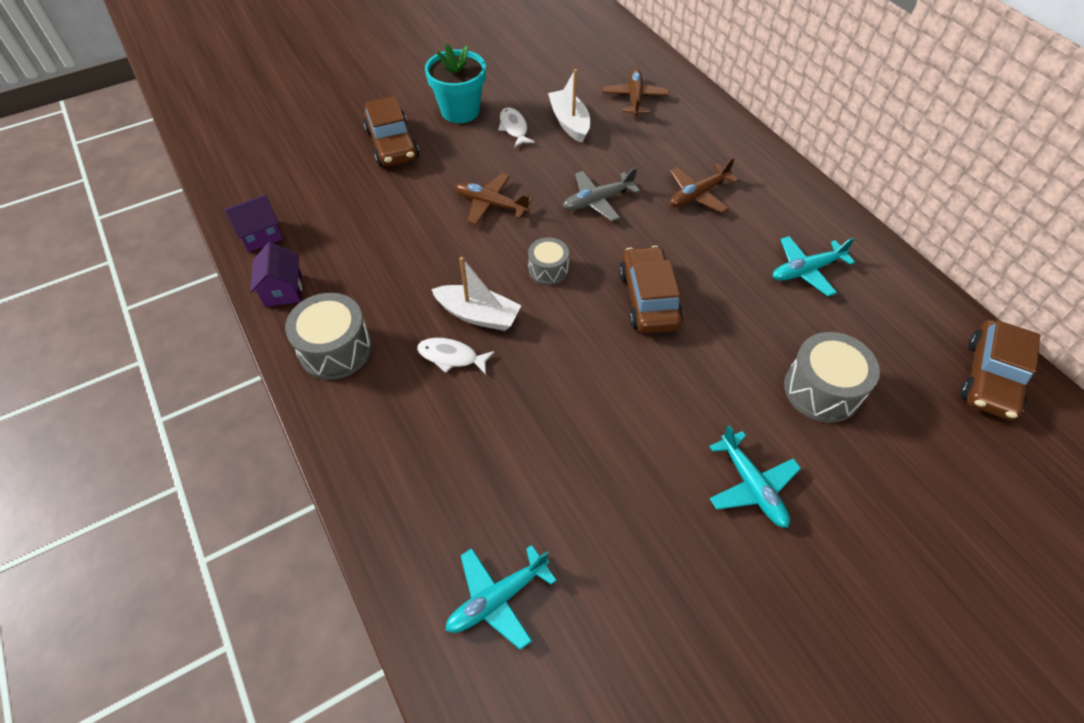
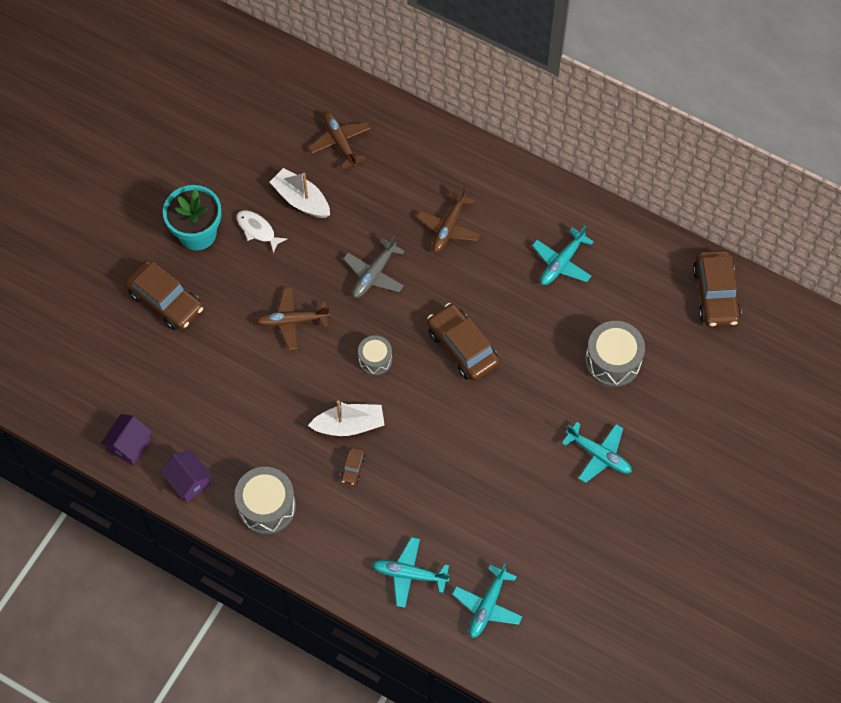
camera: 30 degrees left, 10 degrees up
(429, 503) = (409, 574): none -> turquoise plane
(451, 357) = (353, 468): white fish -> brown car

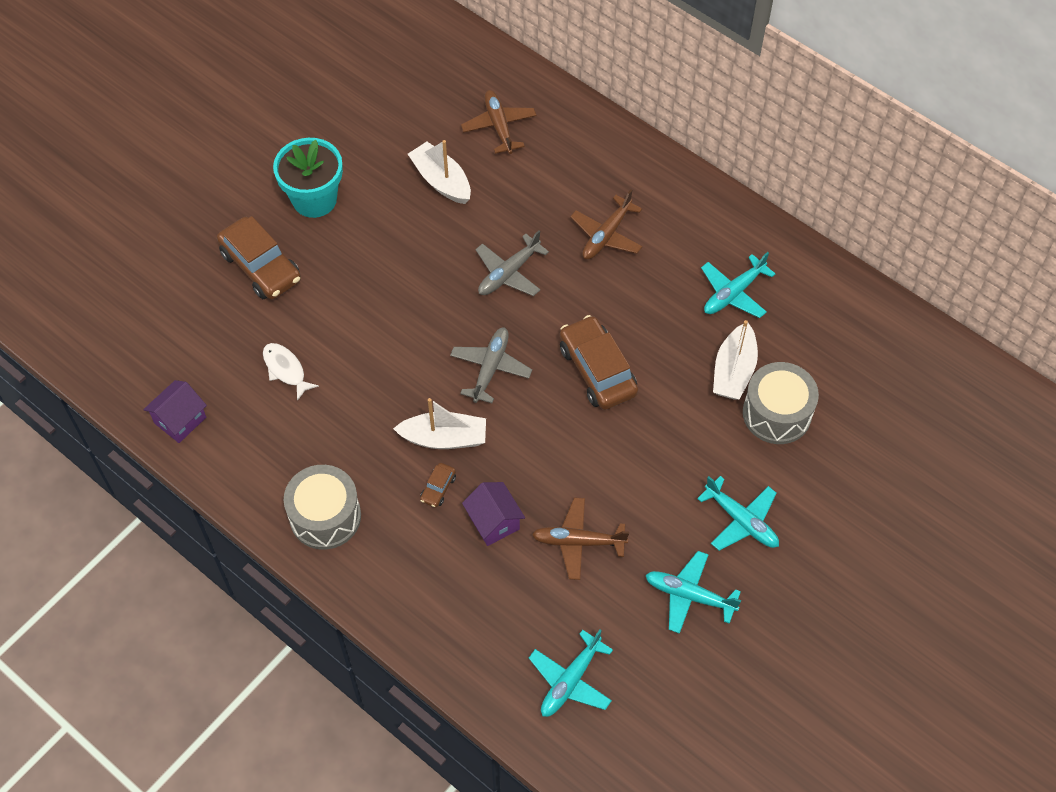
camera: 10 degrees right, 5 degrees down
(189, 481) = (239, 473): purple house -> purple house (494, 522)
(257, 230) = (384, 206): white fish -> white fish (286, 370)
(292, 321) = (402, 310): brown plane -> brown plane (578, 542)
(375, 359) = (490, 368): grey drum -> grey plane
(409, 574) = (481, 626): turquoise plane -> turquoise plane (689, 595)
(572, 330) = (733, 371): none -> white boat
(715, 294) = (914, 356): brown car -> none

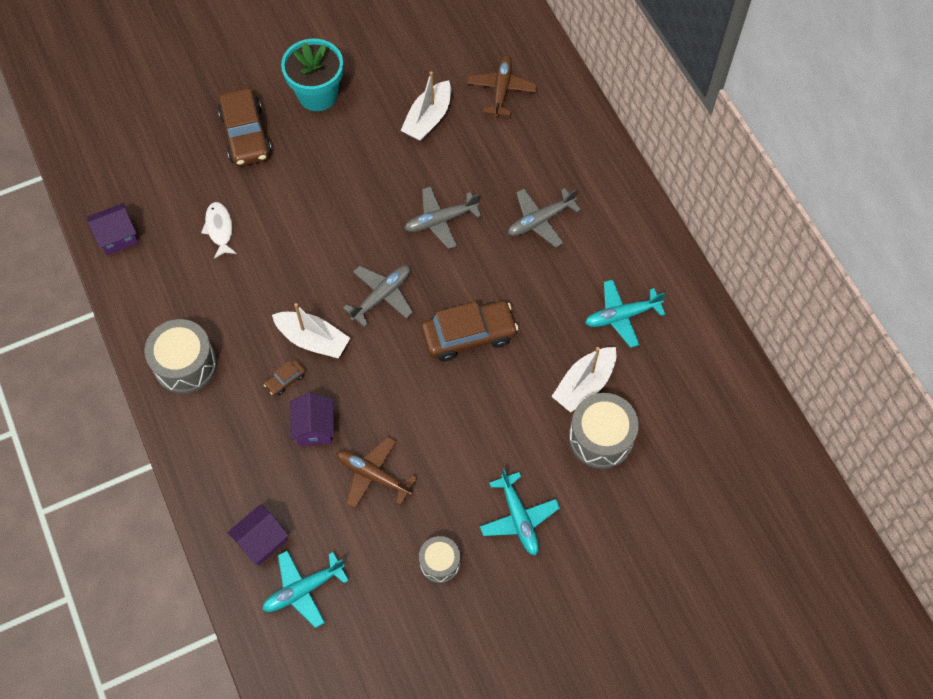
camera: 25 degrees right, 5 degrees up
(441, 181) = (428, 119): white boat -> white boat turned 135 degrees counterclockwise
(502, 653) = (261, 541): none -> purple house
(597, 370) = (469, 335): brown car -> brown car turned 75 degrees clockwise
(606, 235) = (540, 220): brown plane -> grey plane
(689, 595) = (440, 562): turquoise plane -> grey drum

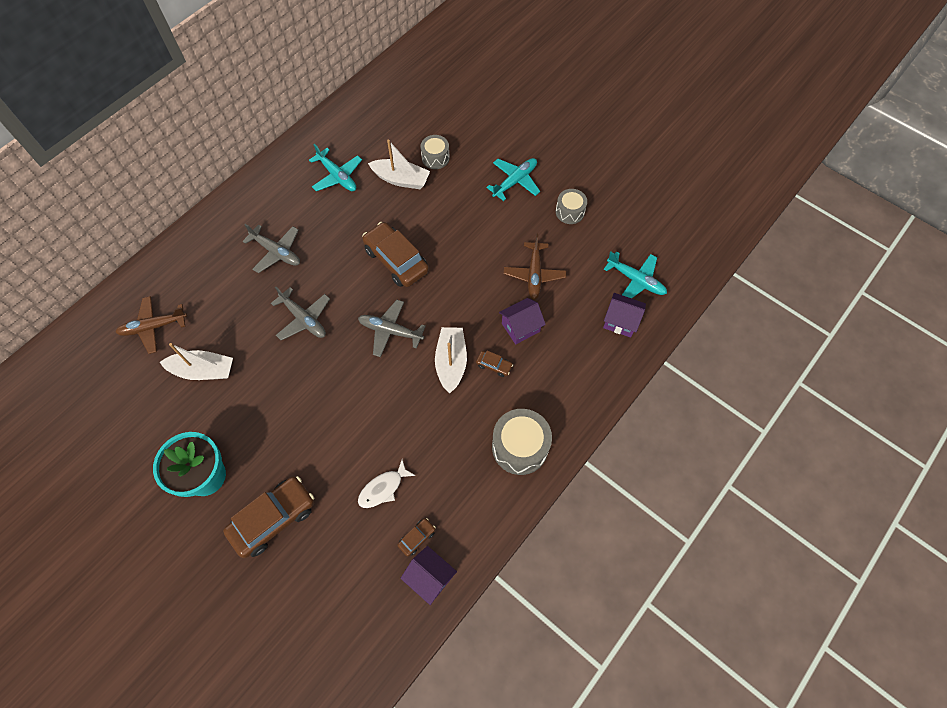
camera: 115 degrees left, 0 degrees up
(157, 239) = (417, 538): none -> brown car
(601, 438) = (435, 158): grey drum -> grey drum, size x0.60

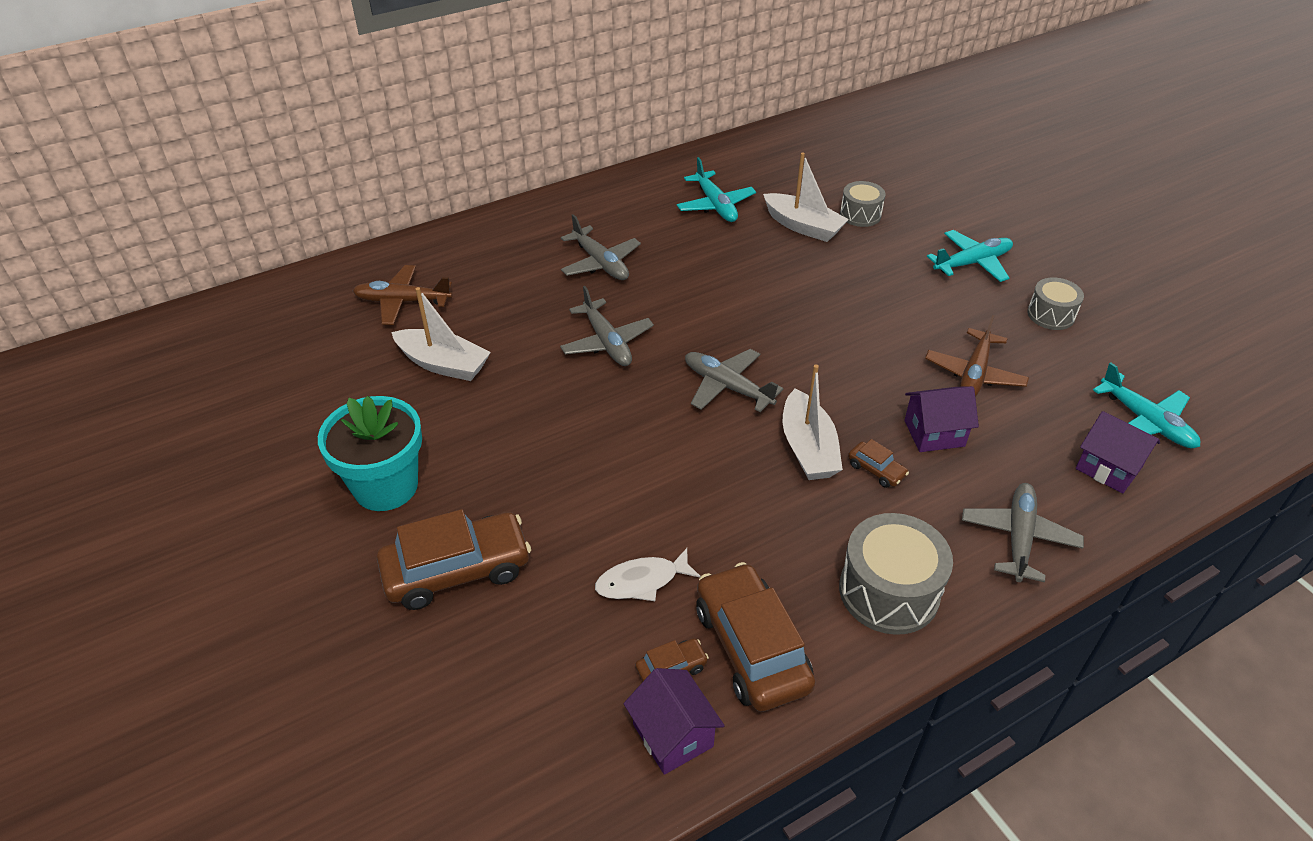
camera: 20 degrees right, 20 degrees down
(396, 260) = (765, 309): brown car -> brown car (751, 647)
(451, 362) = (808, 448): white boat -> white boat turned 150 degrees clockwise
(581, 386) = (1019, 537): none -> grey plane

